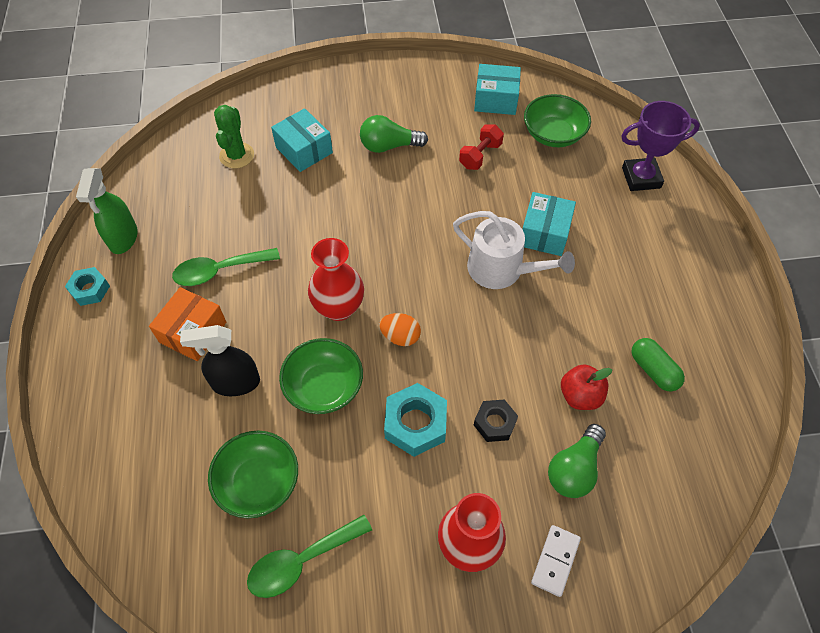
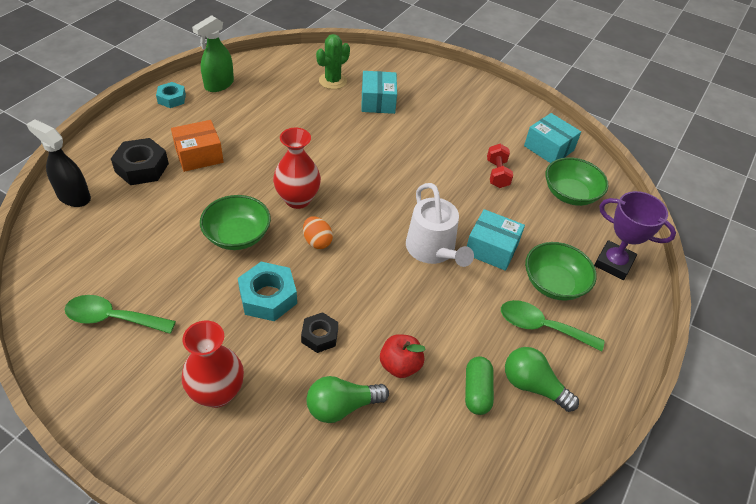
camera: 35 degrees right, 10 degrees down
(148, 389) = (142, 167): none -> black nut
(219, 271) = (251, 134): green spoon -> green spoon (541, 327)
(235, 383) = (190, 197): black spray bottle -> black spray bottle (73, 196)
(258, 482) = (140, 258): green bowl -> green bowl (554, 283)
(389, 146) = (437, 131): green light bulb -> green light bulb (533, 386)
(480, 155) = (497, 174): red dumbbell -> red dumbbell turned 75 degrees counterclockwise
(544, 233) = (491, 249): turquoise box -> turquoise box turned 60 degrees clockwise
(555, 561) = (261, 450): white domino -> none

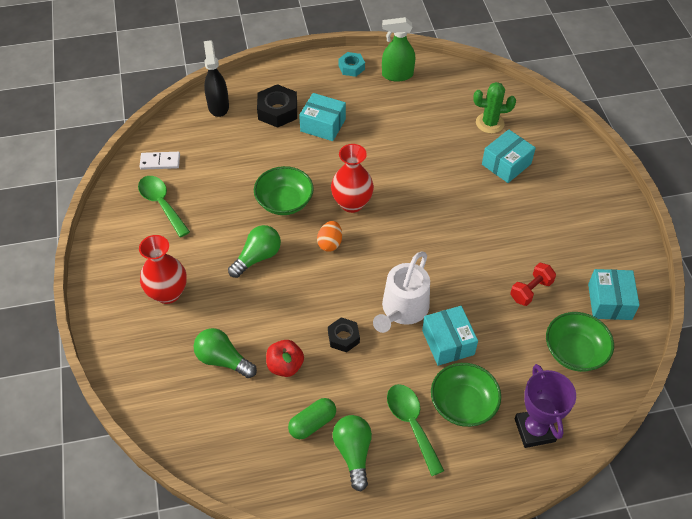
camera: 50 degrees right, 5 degrees up
(65, 282) = (160, 162): none -> white domino
(199, 155) = (323, 125): orange box -> turquoise box
(268, 297) = (257, 257): turquoise nut -> green light bulb
(319, 336) = (259, 307): black nut -> black nut (343, 337)

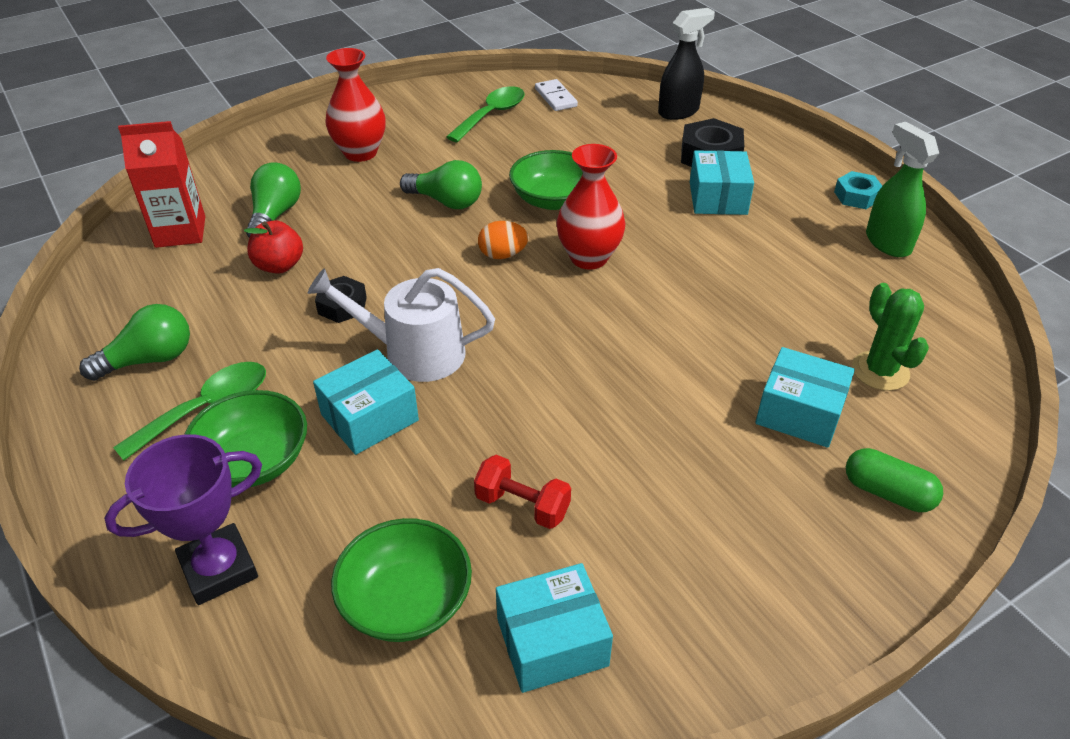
camera: 70 degrees right, 10 degrees down
(214, 423) = (180, 232): none -> red carton
(312, 423) = (192, 310): green capsule -> green capsule (887, 493)

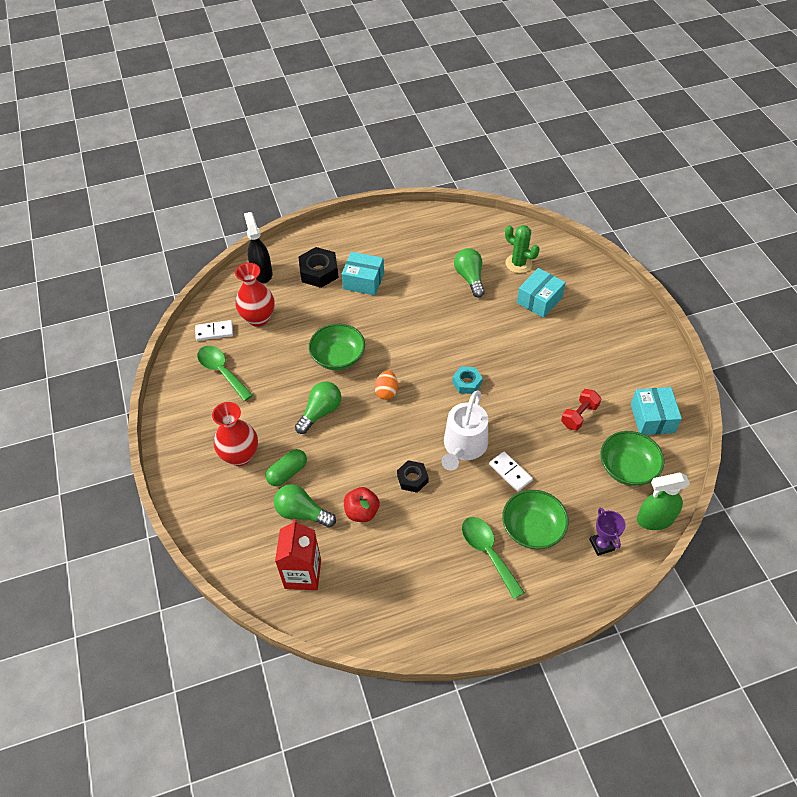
camera: 75 degrees left, 10 degrees up
(149, 360) = (438, 586): green light bulb -> green light bulb (470, 278)
(219, 569) = (601, 545): purple trophy -> purple trophy, size x0.62
(369, 417) = (510, 472): turquoise box -> white domino
(589, 258) = (401, 352): red vase -> red vase (258, 318)
(856, 196) = (382, 224): turquoise nut -> turquoise nut (467, 383)
(880, 371) = (518, 263): green cactus -> green cactus turned 45 degrees clockwise
(887, 242) = (426, 227): green spray bottle -> green spray bottle (654, 519)
(887, 493) = (590, 287): green capsule -> green capsule (287, 473)

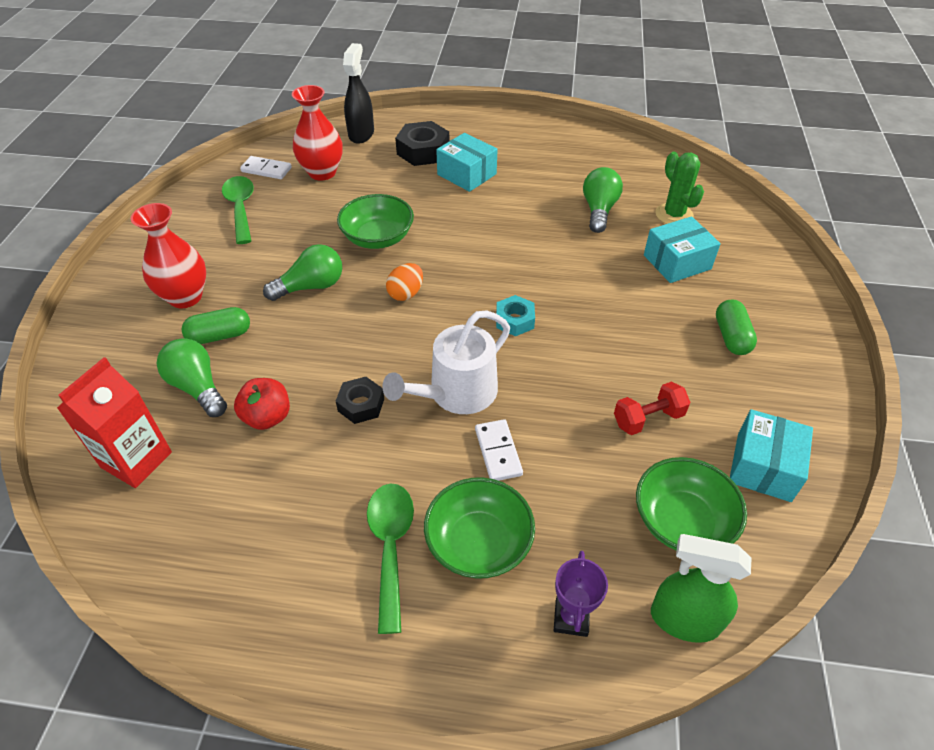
camera: 25 degrees right, 5 degrees down
(597, 342) = (731, 337): none -> green capsule

